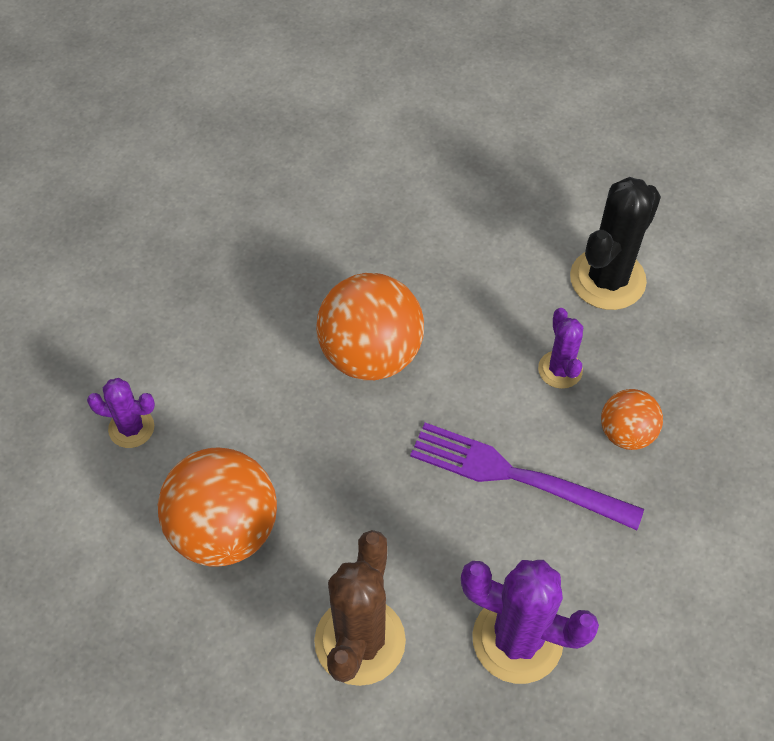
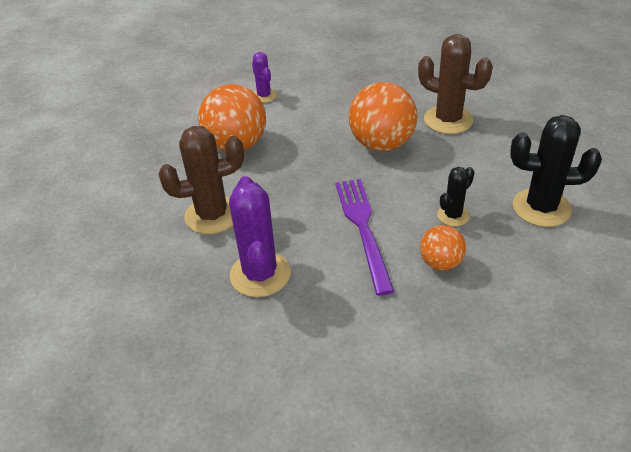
camera: 60 degrees right, 15 degrees down
(382, 254) = (448, 120): none -> brown cactus
(560, 370) = (453, 215): purple cactus -> black cactus

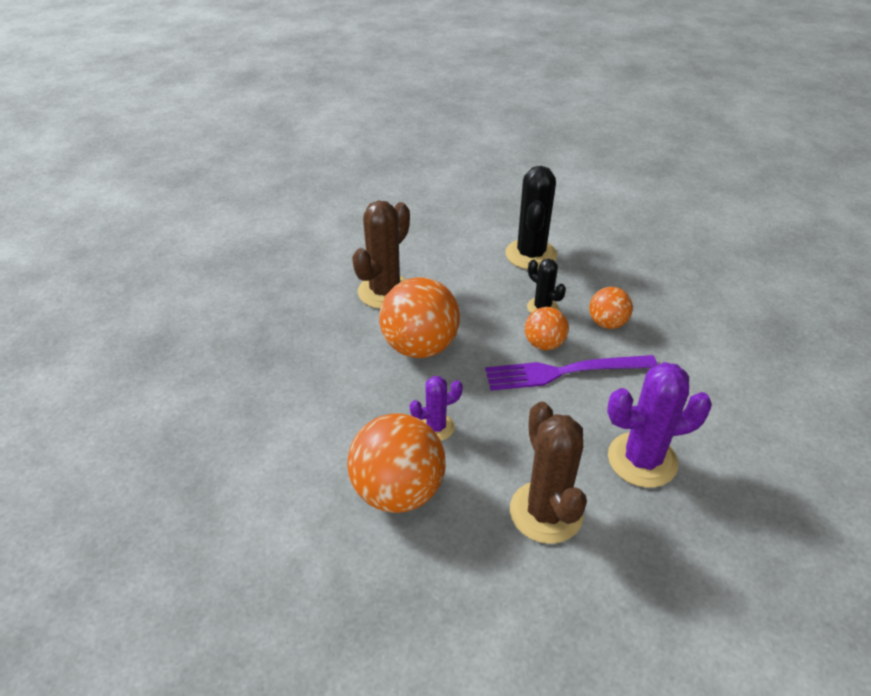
camera: 90 degrees left, 0 degrees up
(264, 96) = (280, 460): purple cactus -> purple cactus (436, 427)
(399, 216) = (544, 344): none -> orange ball

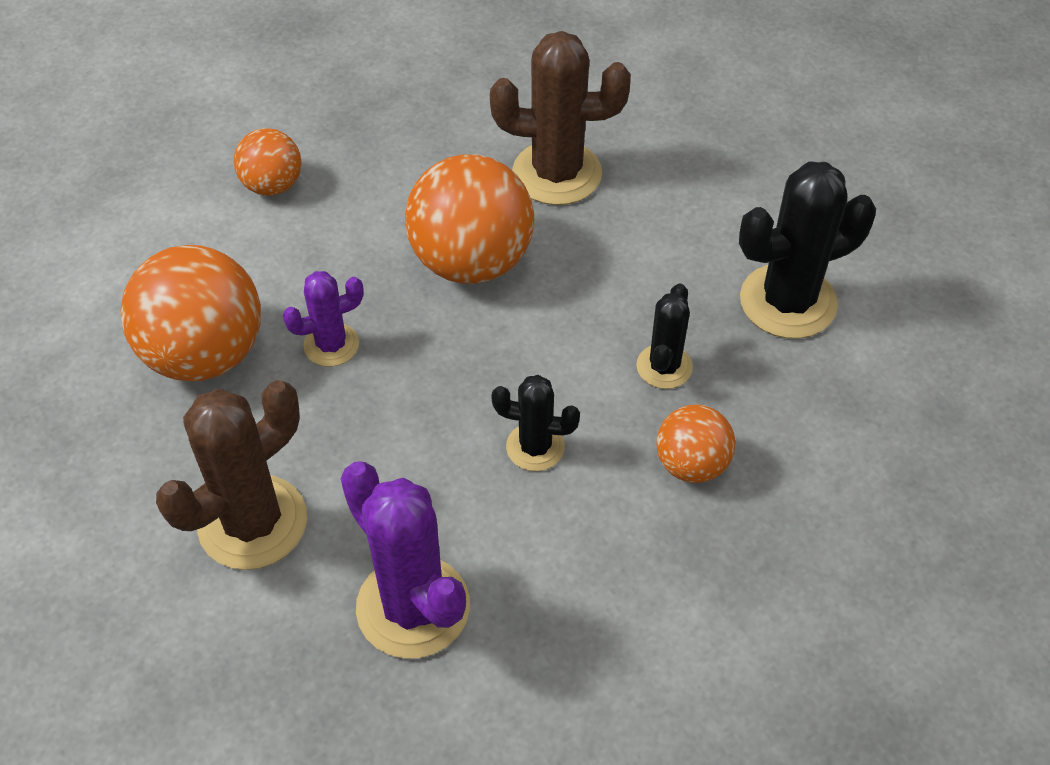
camera: 60 degrees right, 10 degrees up
(436, 427) = (331, 345): purple cactus -> purple cactus turned 60 degrees counterclockwise
(544, 344) = (580, 400): orange ball -> orange ball (272, 185)
(564, 372) = (535, 447): purple fork -> black cactus

